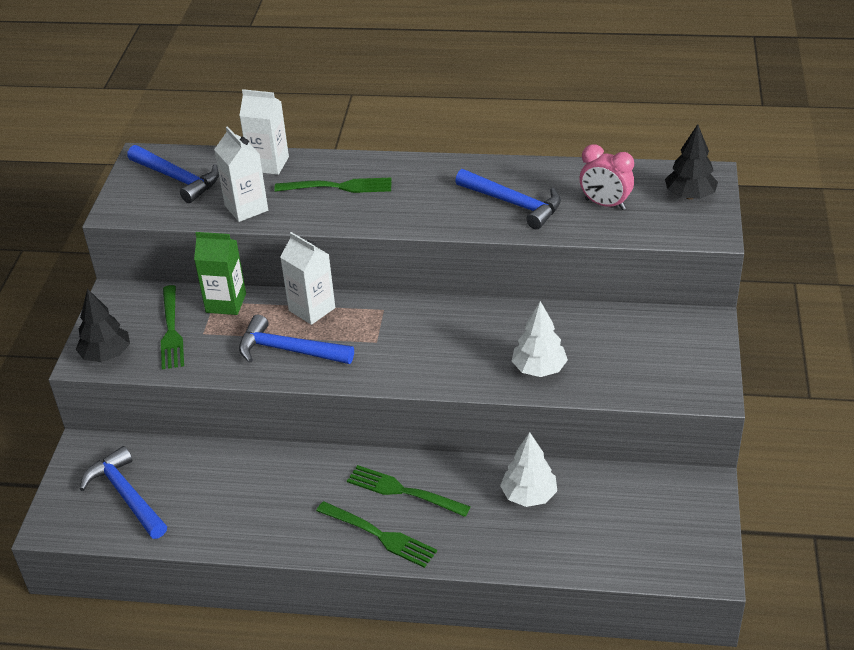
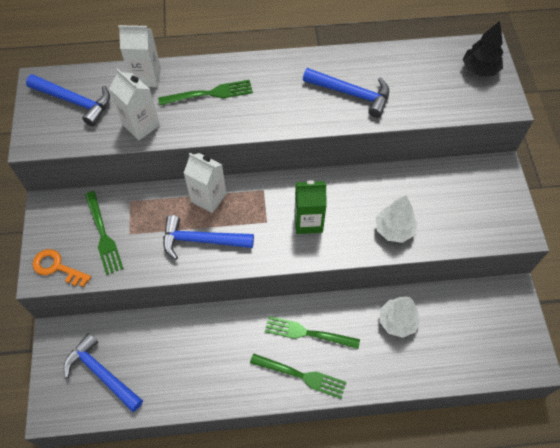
camera: 15 degrees left, 20 degrees up
(106, 355) = (57, 267): black tree -> orange key
(226, 303) = (139, 201): green carton -> green carton (308, 221)
(605, 204) = (420, 86): pink clock -> none

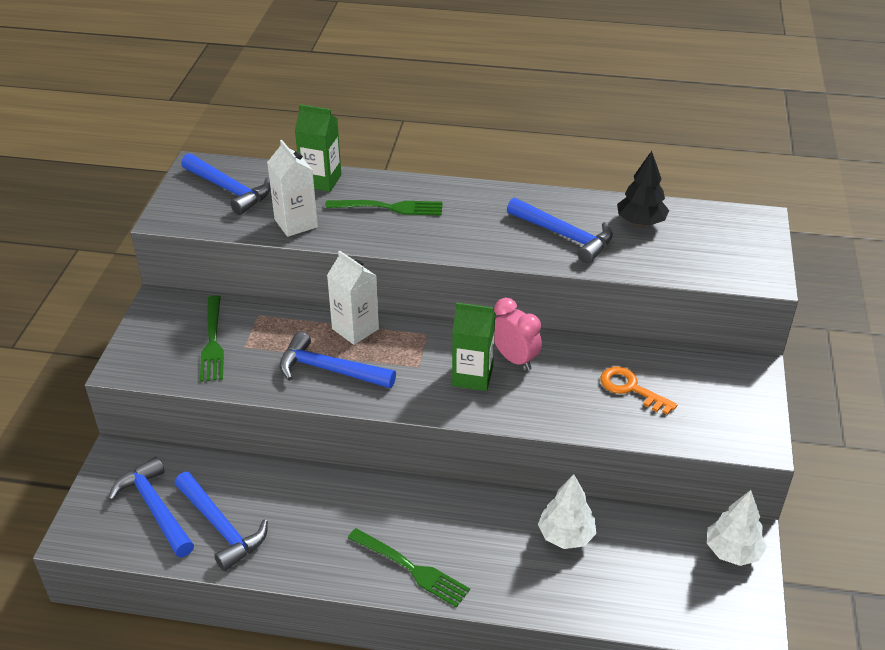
camera: 15 degrees right, 20 degrees down
(57, 267) = (145, 363): orange key -> orange key (631, 389)
(146, 77) = (321, 180): white carton -> green carton
(156, 377) = (221, 527): none -> blue hammer
(308, 333) = (438, 522): green fork -> none
(334, 199) = (514, 359): none -> pink clock
(394, 229) = (583, 406): white tree -> white tree (732, 551)
(479, 69) = (741, 238): black tree -> black tree (640, 222)

